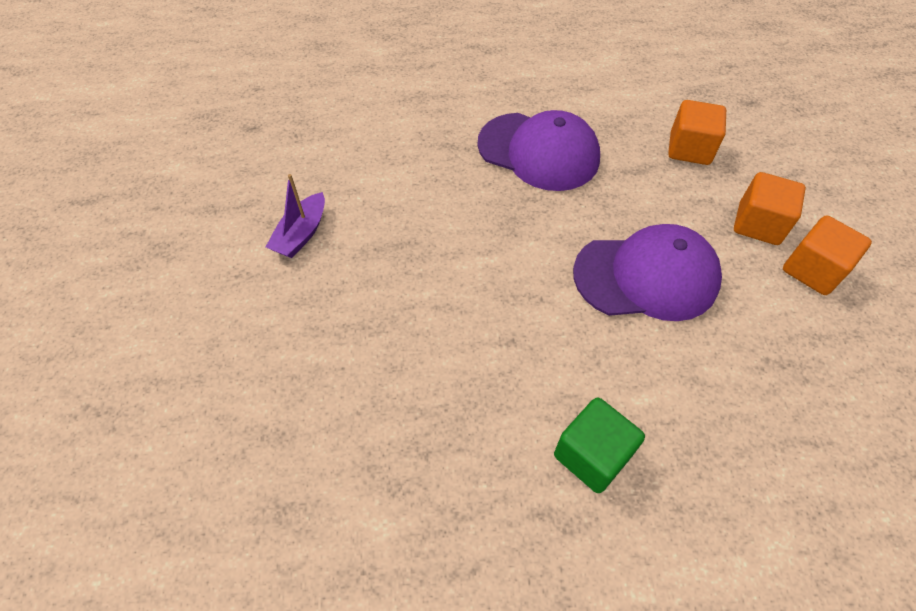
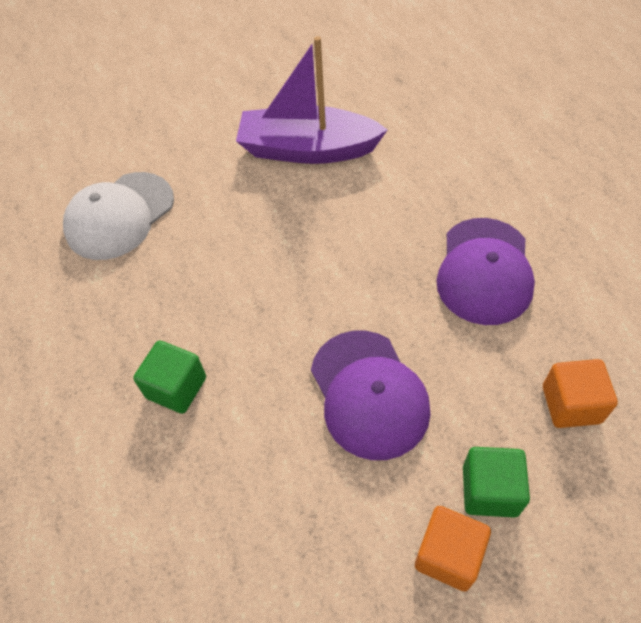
camera: 75 degrees right, 0 degrees up
(283, 473) = (120, 216): none -> white cap
(301, 234) = (307, 149): purple boat -> purple boat, size x2.14
(758, 224) = (490, 490): orange cube -> green cube

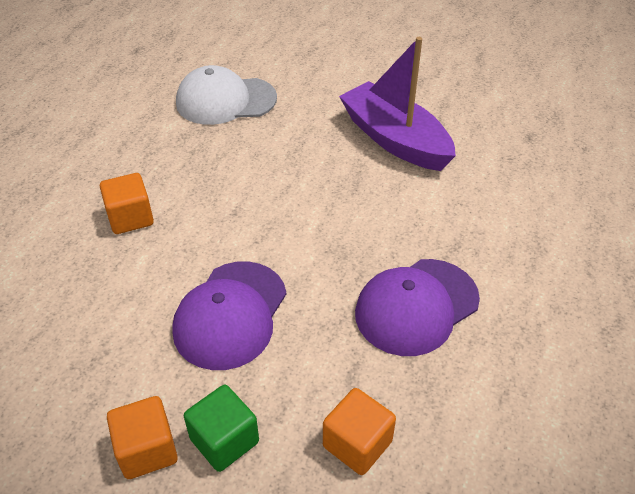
camera: 40 degrees right, 10 degrees down
(176, 388) = (130, 218): green cube -> orange cube

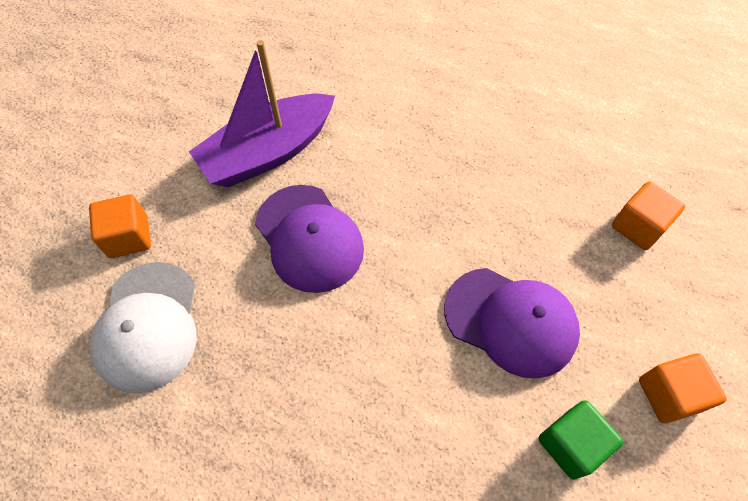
camera: 85 degrees left, 15 degrees up
(130, 218) = (362, 438): orange cube -> orange cube (129, 237)
(224, 440) = (649, 327): green cube -> green cube (570, 444)
(416, 306) = (498, 167): purple cap -> purple cap (309, 238)

